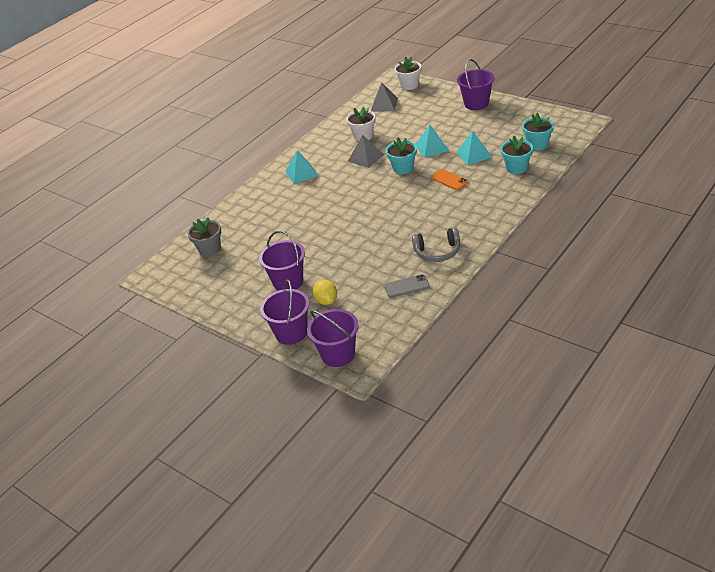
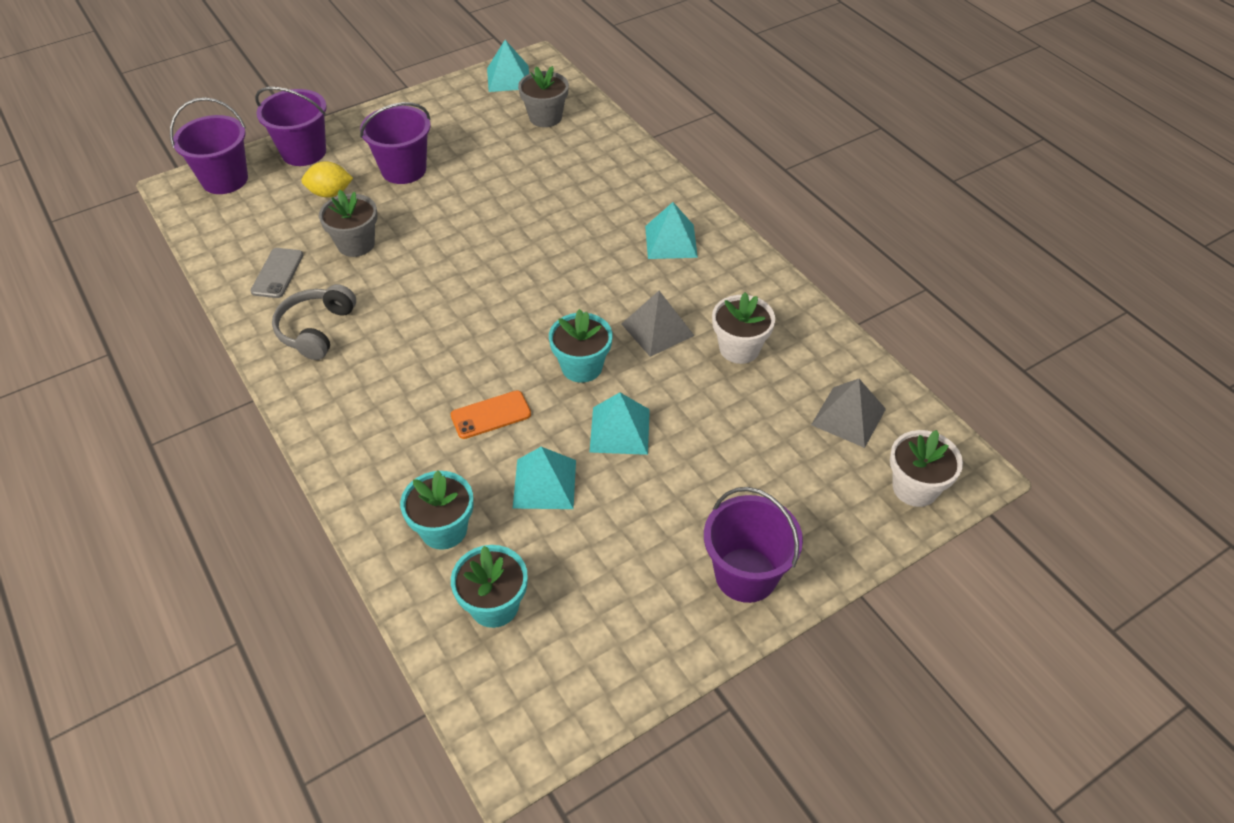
camera: 105 degrees right, 10 degrees up
(171, 280) = (508, 78): none -> turquoise pyramid
(365, 269) = (356, 244): none -> grey flower pot

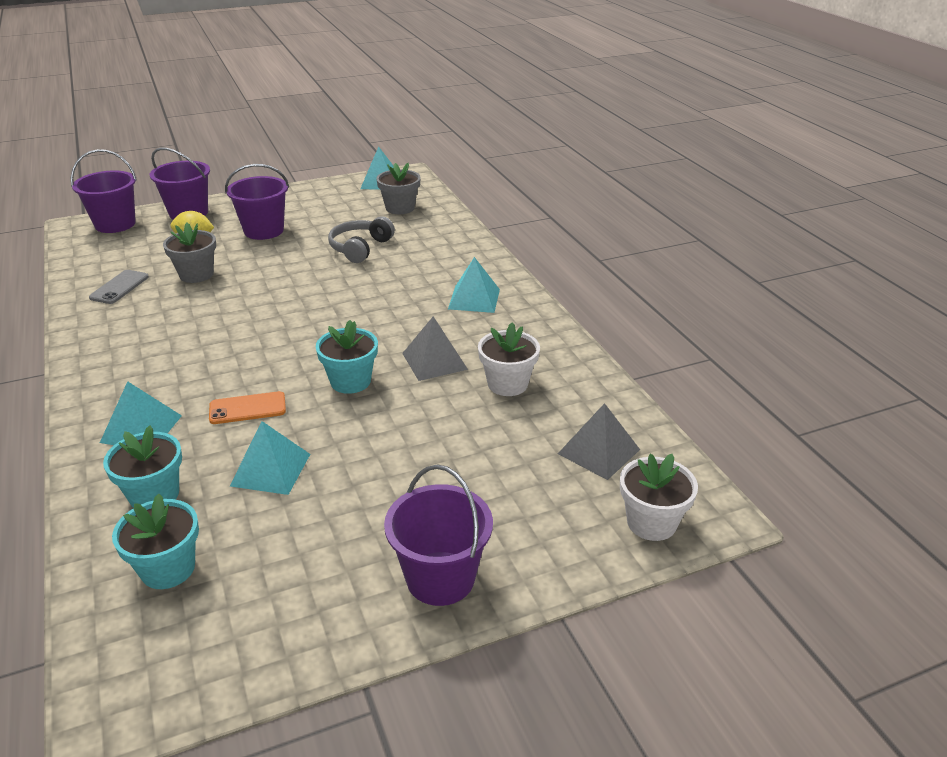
camera: 10 degrees right, 15 degrees down
(316, 330) = (128, 329): grey headphones -> grey headphones (360, 248)
(619, 430) = (364, 435): turquoise pyramid -> turquoise pyramid (141, 428)

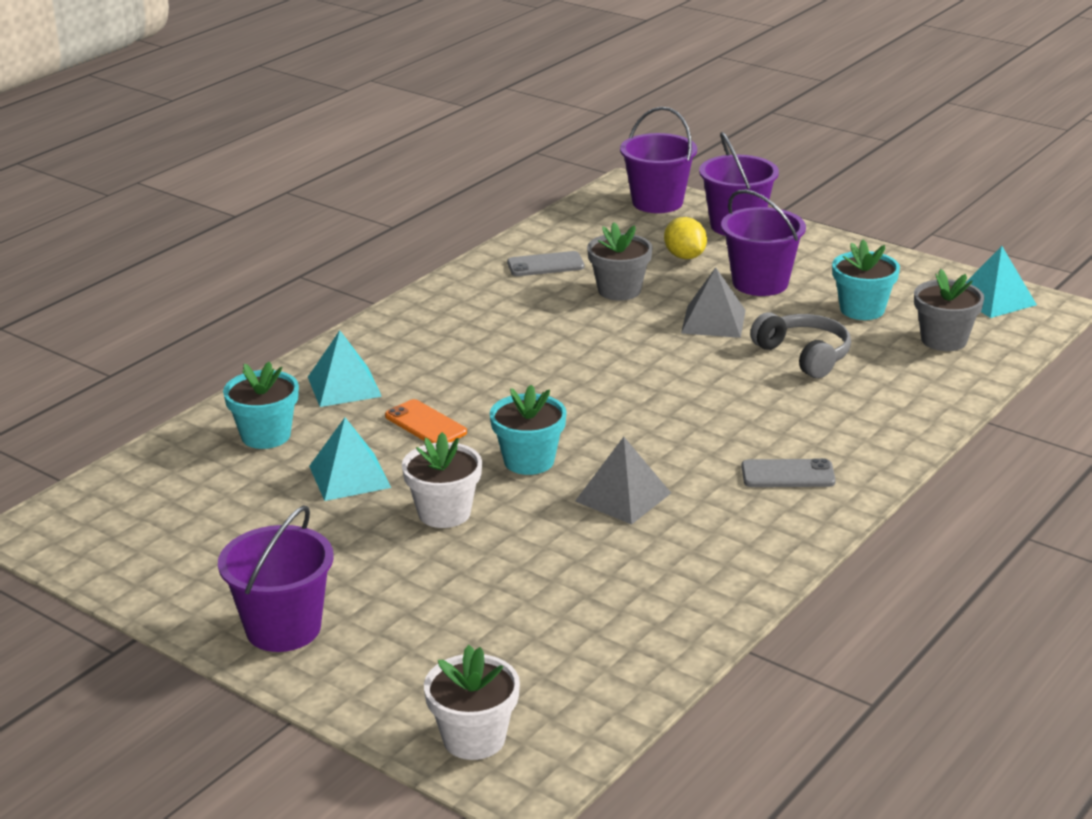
camera: 60 degrees right, 5 degrees down
(168, 569) = (187, 484): turquoise flower pot -> turquoise flower pot (862, 309)
(360, 248) = (804, 355): grey headphones -> grey headphones turned 60 degrees clockwise
(474, 299) = (788, 474): turquoise pyramid -> grey phone
(507, 384) = (631, 561): white flower pot -> white flower pot (444, 513)
(598, 451) = (566, 665): grey pyramid -> grey pyramid (713, 321)

